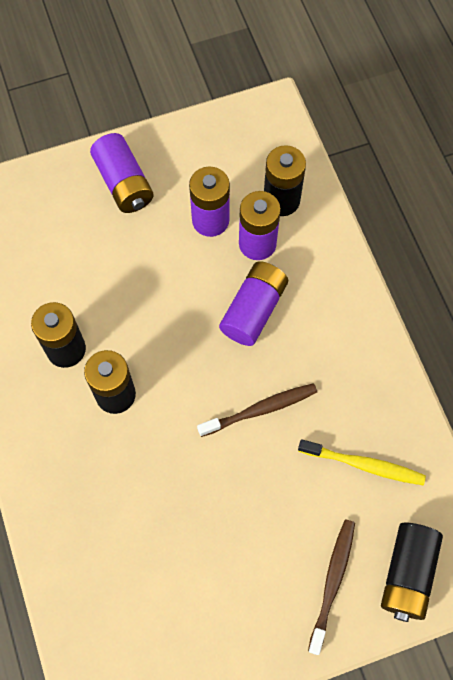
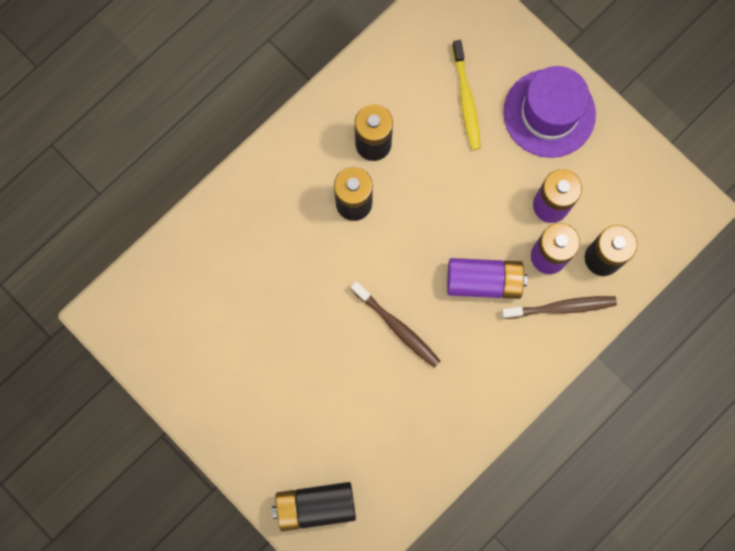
camera: 65 degrees right, 10 degrees up
(124, 183) = (549, 113): purple battery -> purple hat
(332, 582) = (281, 448): brown toothbrush -> brown toothbrush (561, 307)
(364, 465) = (390, 434): yellow toothbrush -> yellow toothbrush (466, 100)

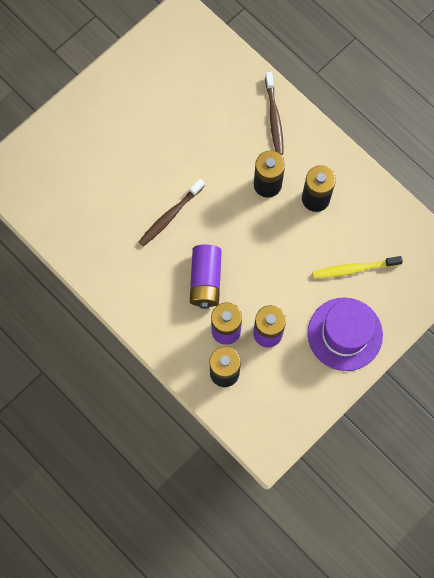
camera: 90 degrees right, 5 degrees down
(315, 506) = (39, 158): black battery -> none
(561, 307) = (184, 339): brown toothbrush -> brown toothbrush (274, 117)

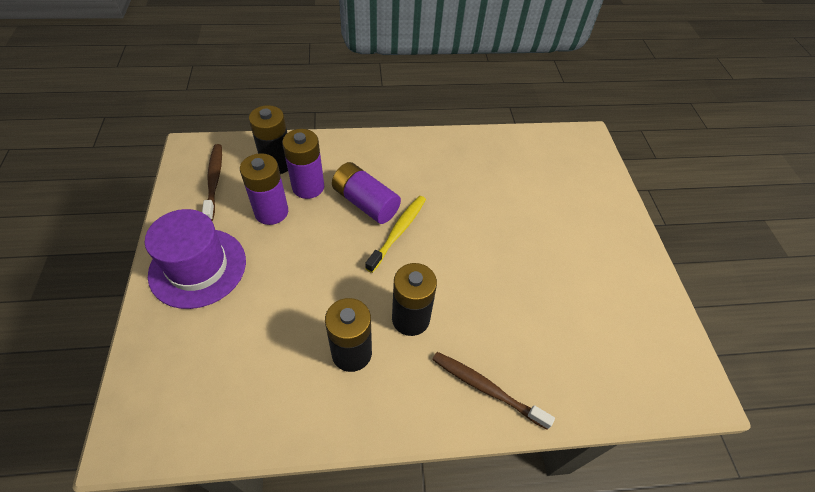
camera: 125 degrees right, 20 degrees down
(170, 216) = (451, 218): brown toothbrush -> brown toothbrush (214, 181)
(354, 269) = (242, 327): yellow toothbrush -> yellow toothbrush (398, 232)

